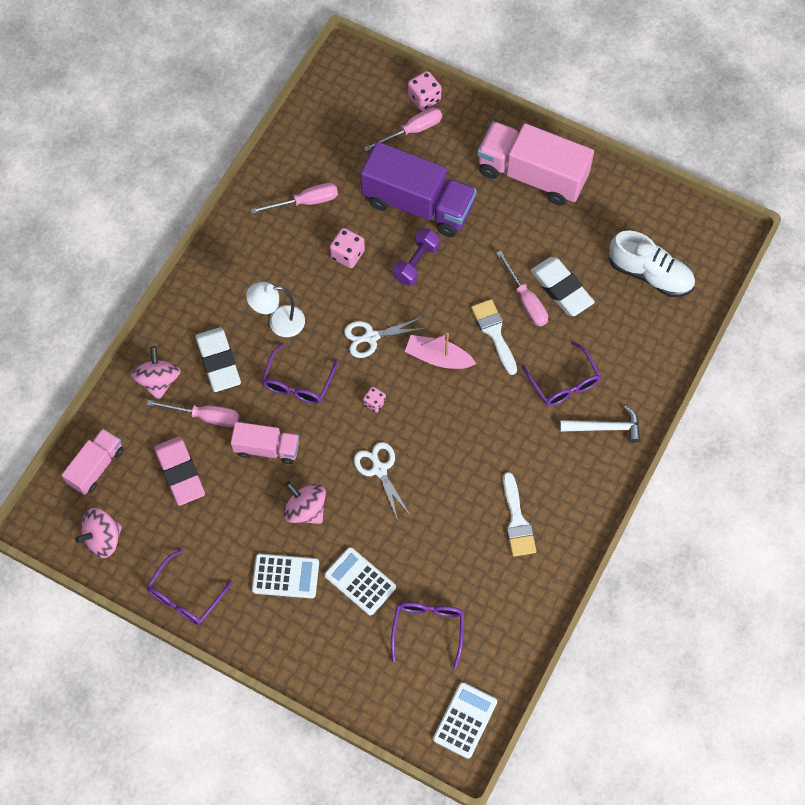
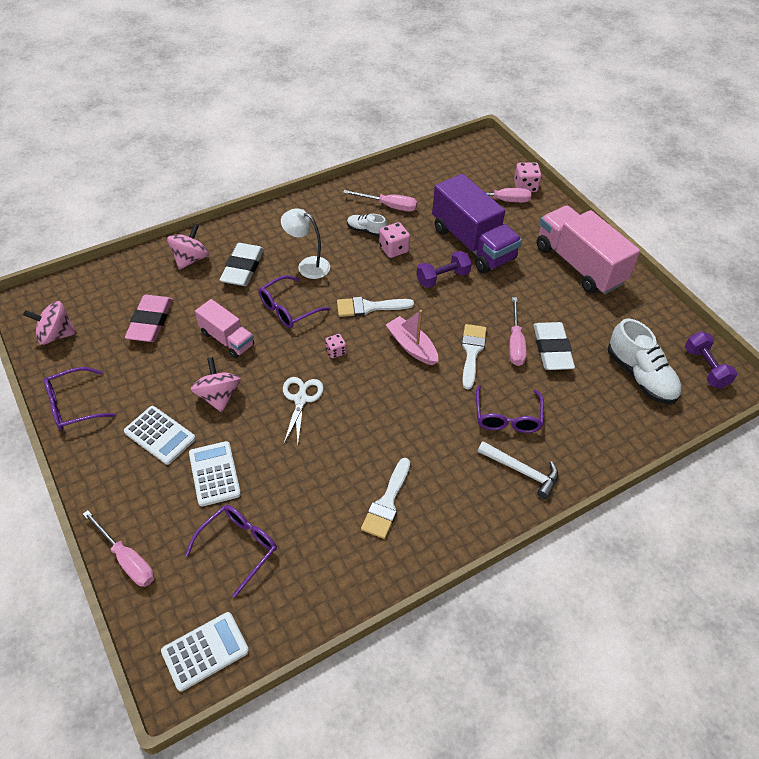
camera: 30 degrees right, 15 degrees down
(96, 467) = (98, 288): pink truck -> none
(205, 416) = (202, 296): pink screwdriver -> pink screwdriver (127, 559)
(305, 246) = (366, 230): none -> white shoe
(371, 337) = (369, 307): white scissors -> white brush
(699, 233) = (705, 368): none -> purple dumbbell

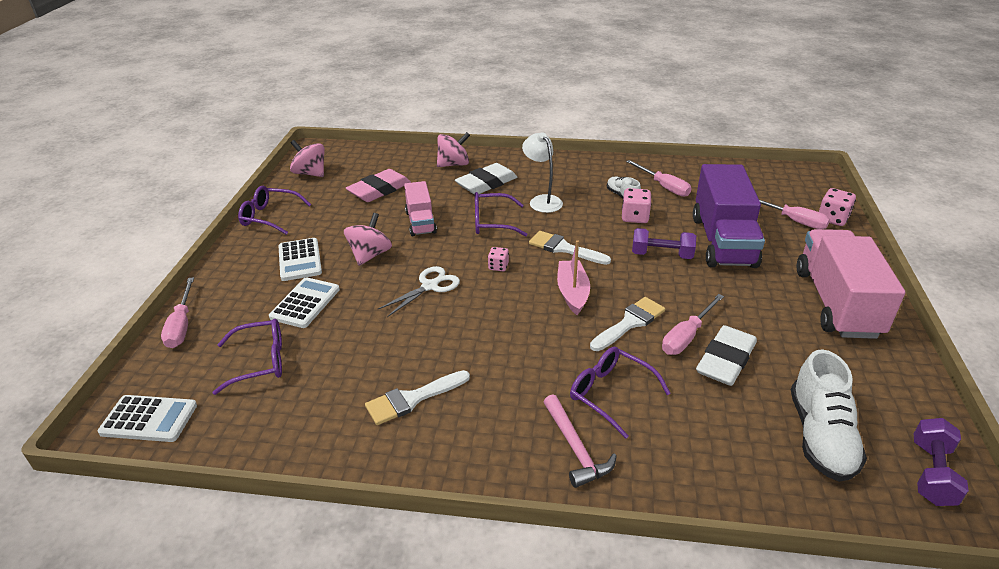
camera: 40 degrees right, 15 degrees down
(507, 417) = (610, 394): purple glasses -> purple glasses turned 90 degrees clockwise
(522, 471) = (575, 448): white hammer -> pink hammer

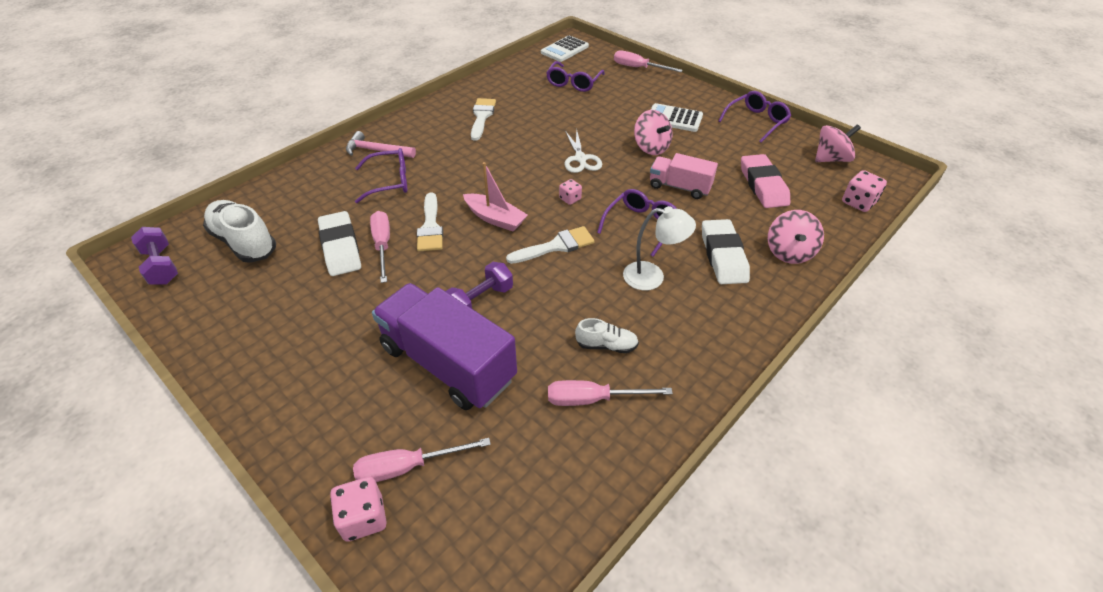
camera: 125 degrees right, 10 degrees up
(305, 303) = (616, 108): white calculator -> none
(635, 217) = (556, 326): pink dice -> pink dice (858, 202)
(836, 303) = (287, 366): pink truck -> none

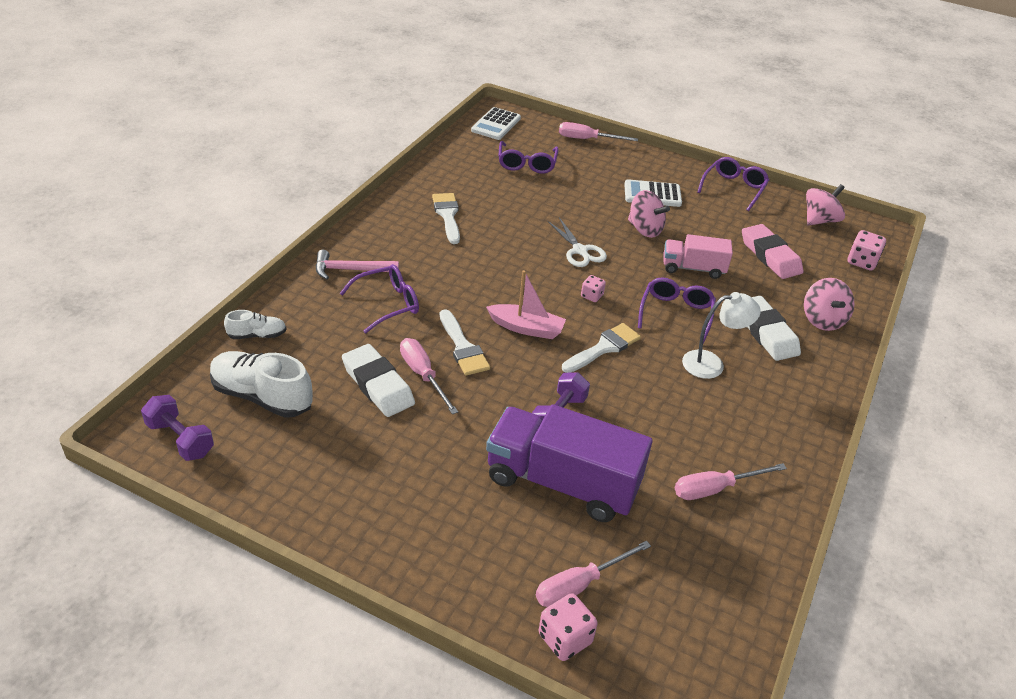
camera: 20 degrees left, 5 degrees down
(606, 345) = (702, 437): white shoe -> white shoe (257, 335)

